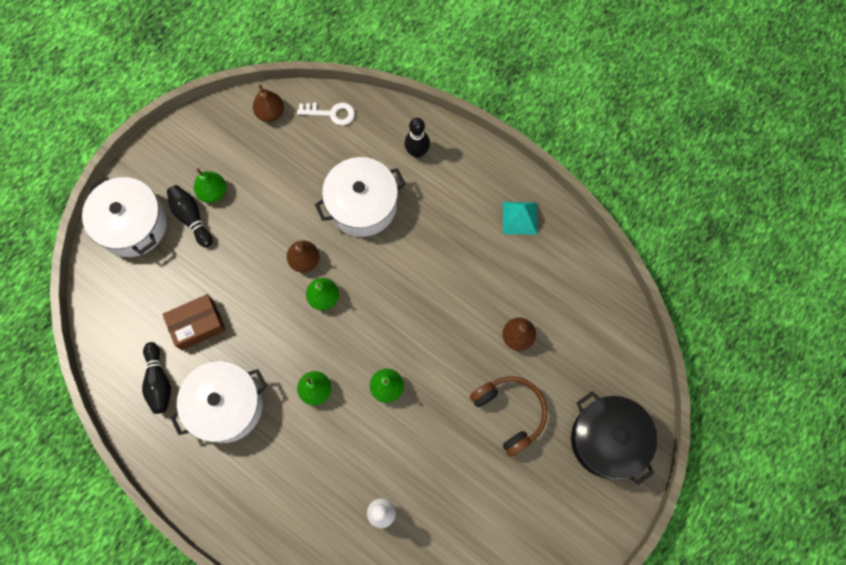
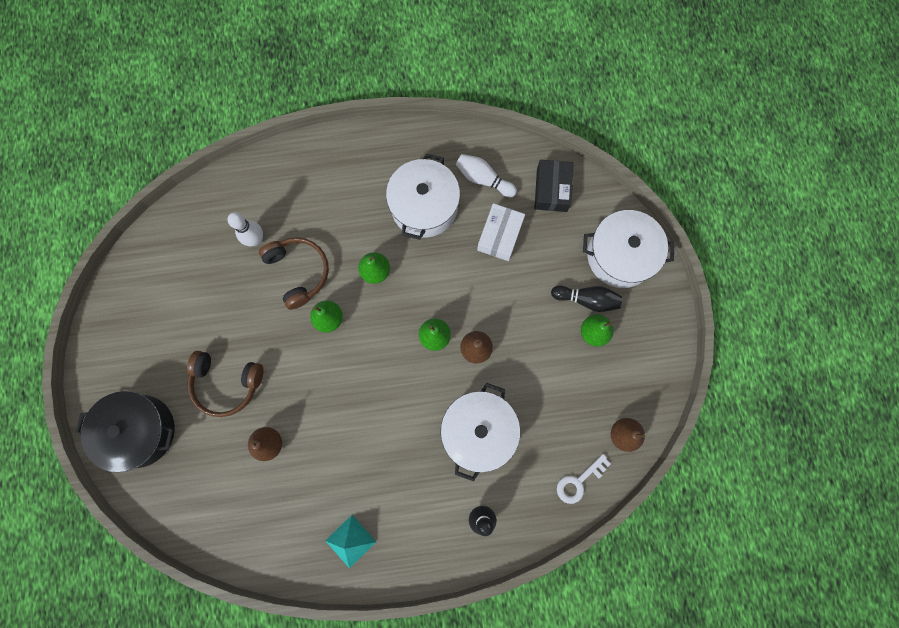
camera: 135 degrees right, 5 degrees up
(120, 321) = (552, 190): none -> black box
(159, 381) = (483, 179): black bowling pin -> white bowling pin
(197, 325) = (499, 235): brown box -> white box
(374, 449) = (299, 272): none -> brown headphones

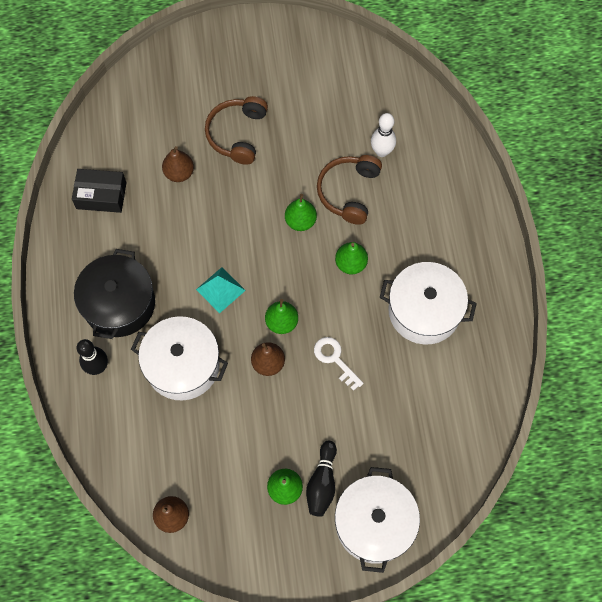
camera: 90 degrees right, 10 degrees down
(140, 430) = (196, 67): black pot -> black pot (119, 304)
(299, 272) = (348, 192): brown headphones -> brown headphones turned 135 degrees clockwise
(350, 541) = (84, 247): turquoise pyramid -> turquoise pyramid (220, 290)
(483, 179) = (459, 373): white bowling pin -> none
(499, 235) = (393, 389): white box -> none
(552, 190) = (450, 448): black box -> black box (101, 195)
(579, 481) = (126, 466): white key -> white key (335, 359)

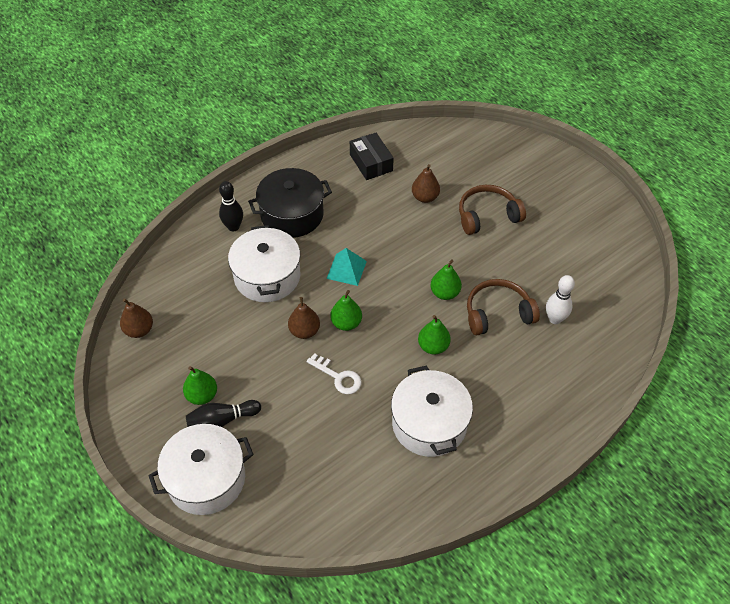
camera: 60 degrees right, 15 degrees down
(335, 359) = (338, 377): white key -> white key turned 105 degrees clockwise

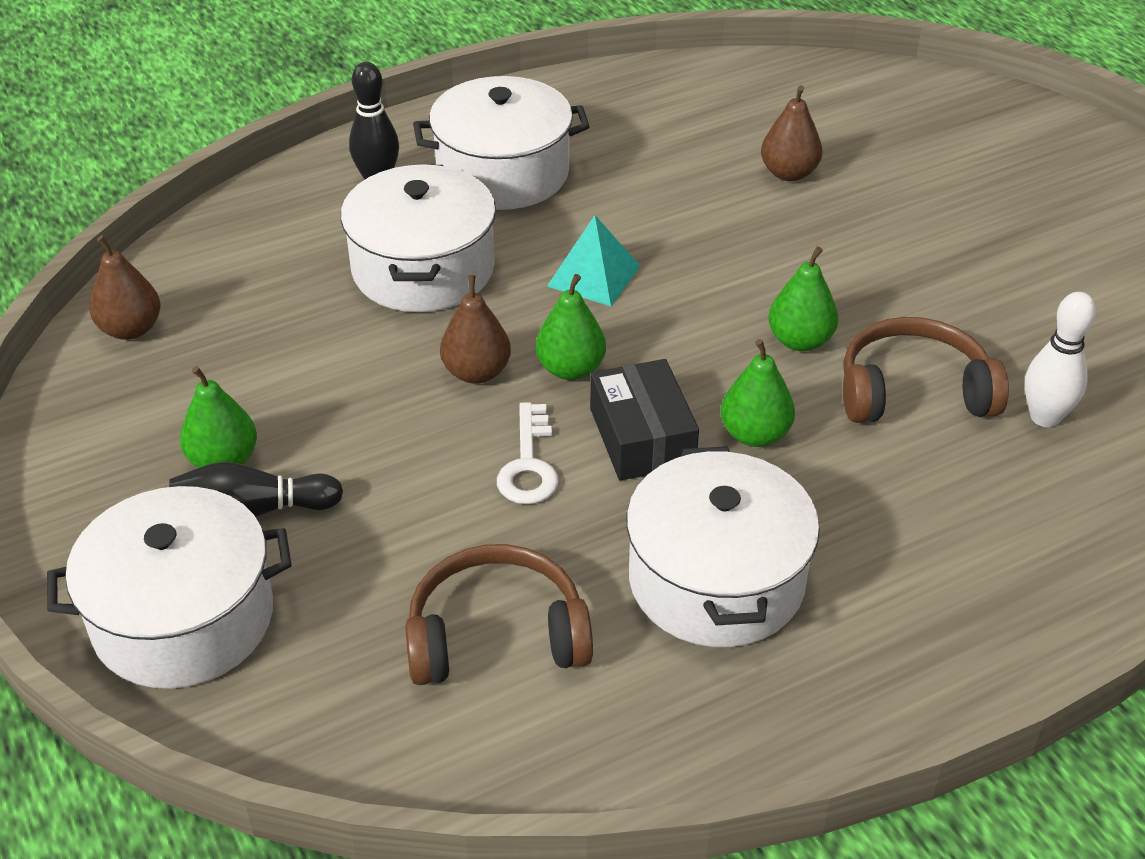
camera: 10 degrees right, 10 degrees down
(292, 215) = (503, 173): black pot -> white pot
(338, 377) = (529, 464): white key -> white key turned 45 degrees clockwise
(371, 163) = (687, 106): black box -> black box (641, 437)
(487, 216) = (918, 217): brown headphones -> brown headphones (496, 634)

